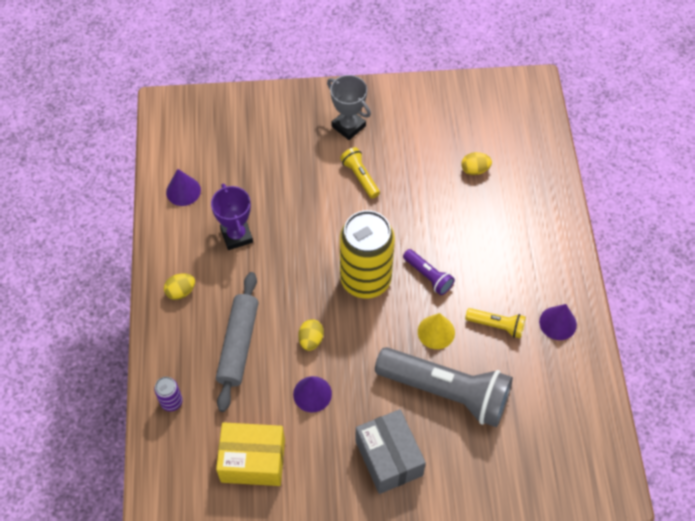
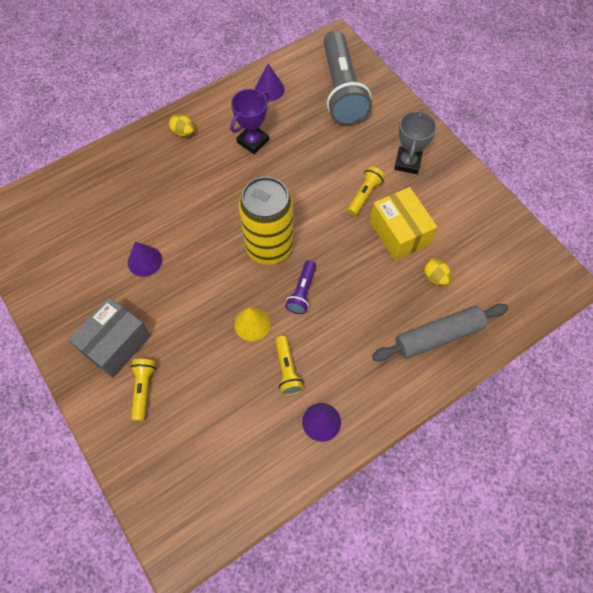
camera: 60 degrees right, 5 degrees up
(171, 402) = (90, 174): purple can -> none
(238, 344) = (160, 190): grey rolling pin -> grey rolling pin (438, 336)
(253, 461) = (68, 249): yellow box -> yellow box (399, 233)
(311, 340) = (191, 236): yellow egg -> none
(446, 392) = (199, 359): grey flashlight -> grey flashlight (341, 90)
(449, 453) = (143, 389): none -> yellow flashlight

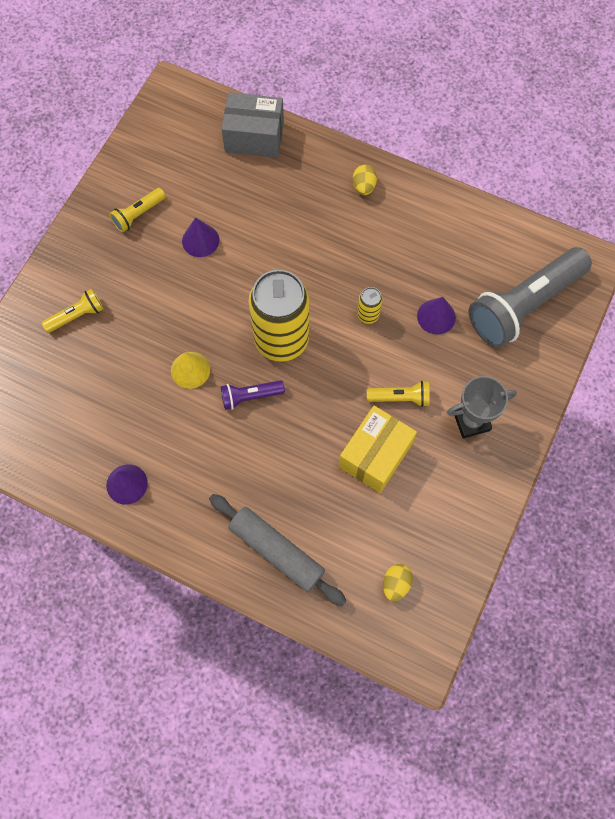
camera: 60 degrees right, 5 degrees up
(116, 344) = (106, 268): grey box -> grey box (254, 137)
(253, 141) = (396, 255): purple trophy -> none
(269, 89) = (474, 234): purple cone -> purple cone (436, 316)
(287, 182) = (368, 315): none -> yellow can
(287, 370) = (161, 426): yellow flashlight -> yellow flashlight (138, 214)
(435, 277) = (343, 516): yellow egg -> yellow egg (396, 584)

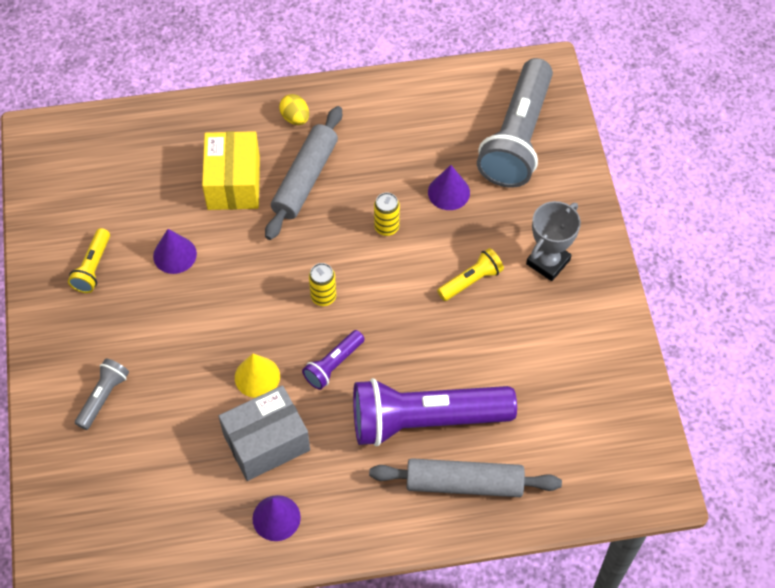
camera: 35 degrees left, 10 degrees down
(77, 316) = (103, 397): yellow flashlight -> grey flashlight
(254, 137) = (155, 132): grey box -> grey box (266, 442)
(281, 340) = (323, 297): yellow can -> yellow can, size x0.42
(285, 483) = (425, 420): none -> purple flashlight
(336, 239) = (305, 179): none -> grey rolling pin
(375, 455) = (487, 344): yellow box -> yellow box (233, 183)
(396, 584) = (590, 441): yellow egg -> none

